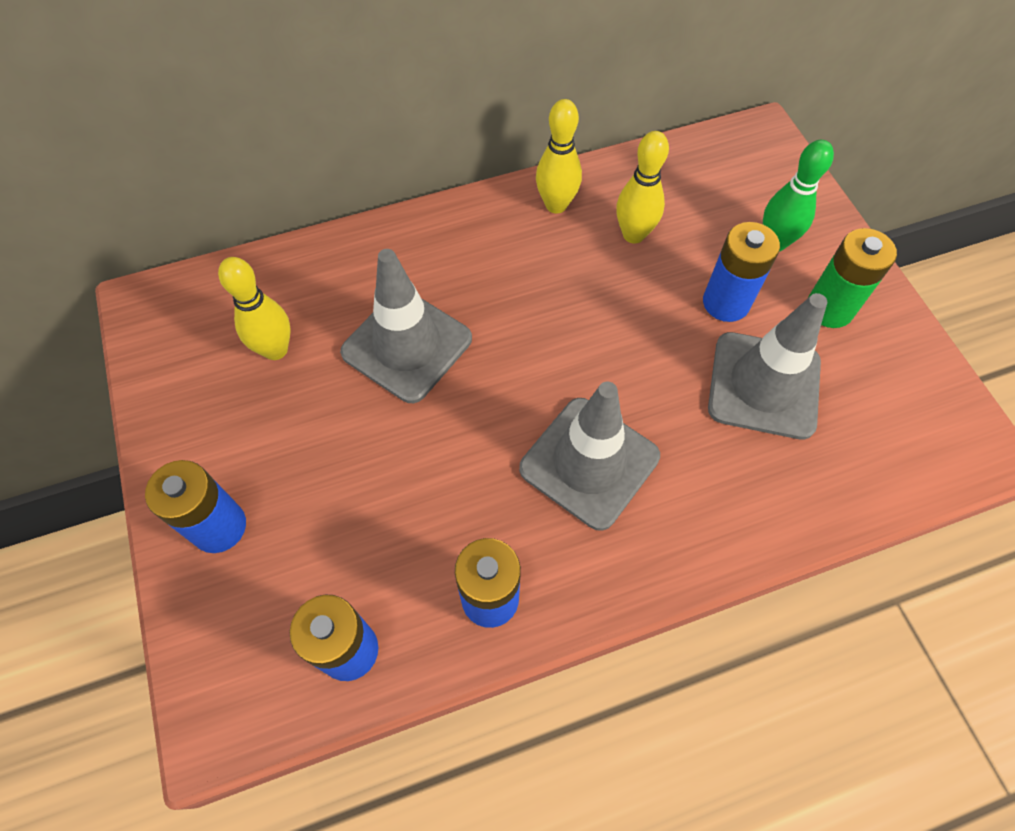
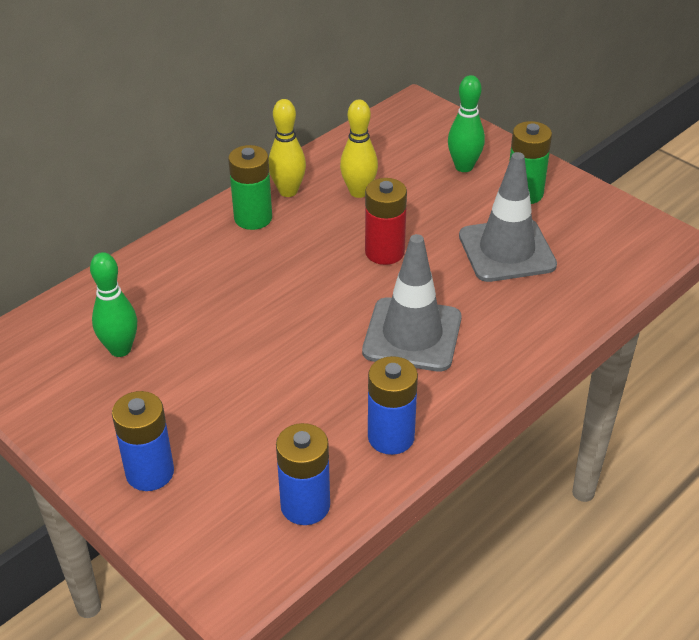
camera: 25 degrees left, 20 degrees down
(275, 350) = (120, 349): yellow bowling pin -> green bowling pin
(407, 345) = (227, 312): grey traffic cone -> none
(499, 228) = (253, 218): none -> green battery
(619, 331) = (384, 252): none -> red battery
(726, 302) = (451, 212): blue battery -> none

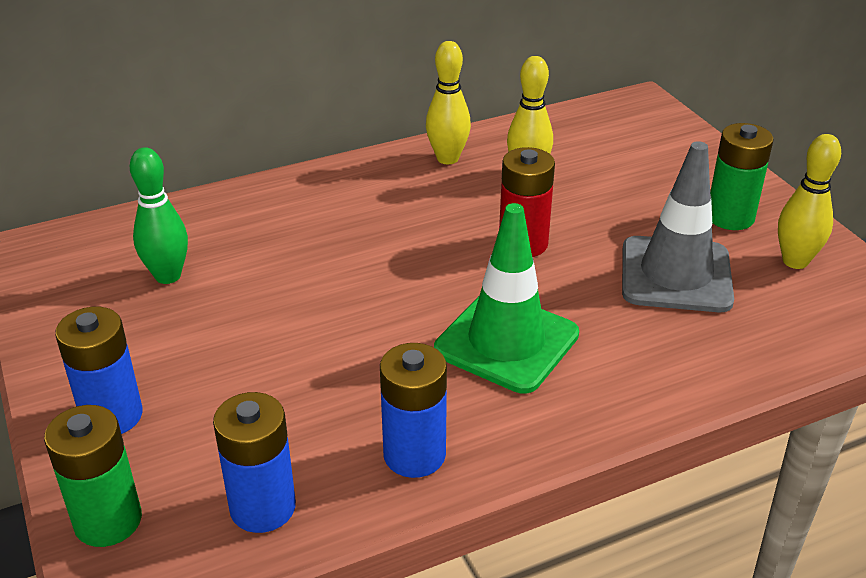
camera: 20 degrees right, 5 degrees down
(253, 218) = (393, 177): green battery -> green battery (108, 521)
(412, 335) = (506, 342): grey traffic cone -> green traffic cone
(464, 167) = (667, 174): green bowling pin -> none
(584, 219) = (795, 261): none -> yellow bowling pin

